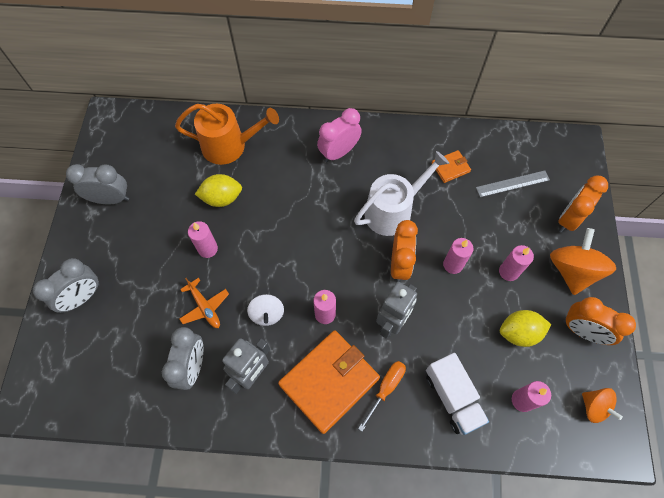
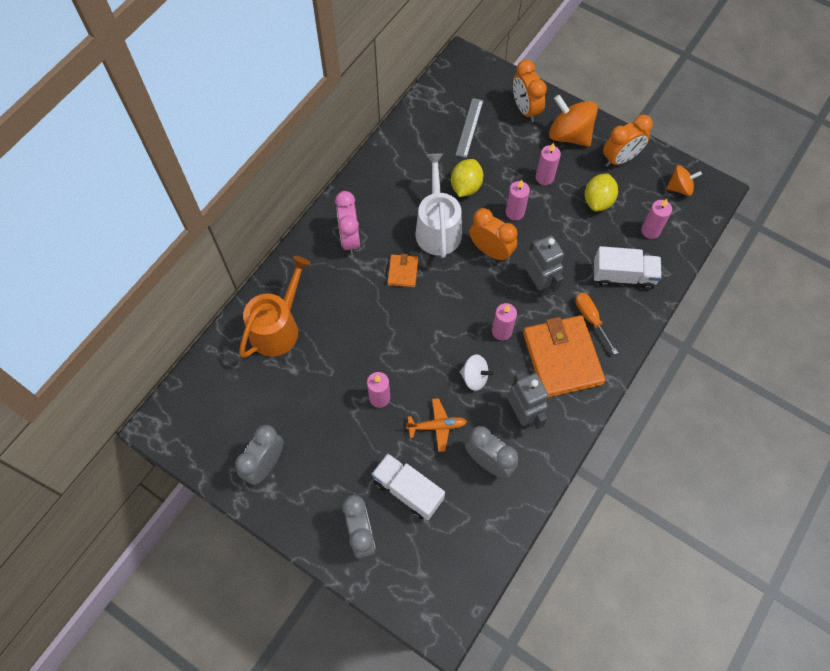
camera: 60 degrees left, 0 degrees up
(136, 313) = (408, 490): none -> white truck
(222, 198) = (333, 361): yellow lemon -> yellow lemon (466, 186)
(450, 167) = (424, 162): orange wallet -> orange wallet (403, 272)

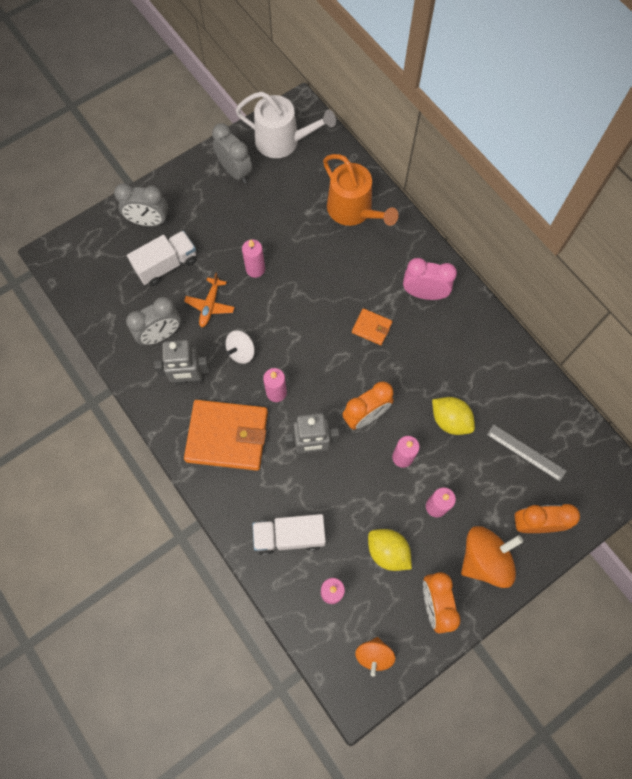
camera: 110 degrees right, 5 degrees up
(438, 228) = (409, 375): white watering can -> white watering can (282, 141)
(590, 319) = (255, 481): orange screwdriver -> none
(623, 276) = (289, 536): white truck -> white truck turned 60 degrees clockwise

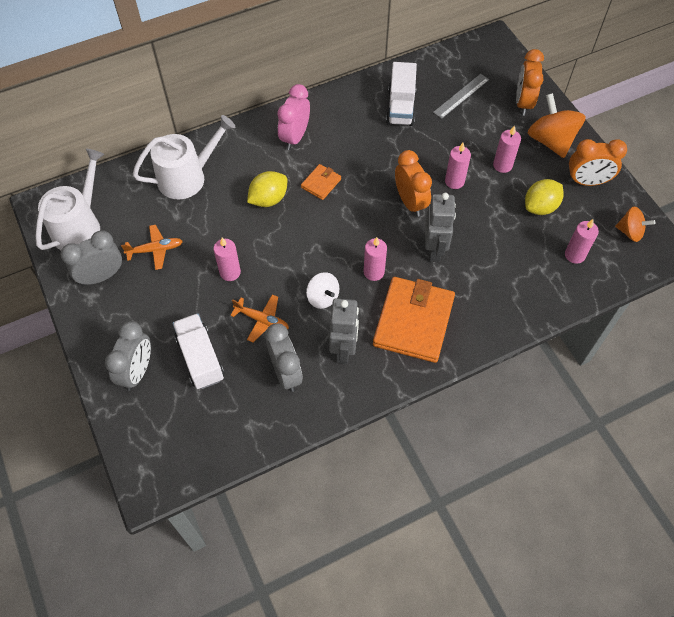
camera: 80 degrees left, 10 degrees down
(268, 204) = (155, 250): none -> orange plane
(289, 536) = (520, 281): white truck -> white truck (401, 107)
(353, 210) = (187, 177): orange watering can -> white watering can
(450, 420) = (424, 141): yellow lemon -> yellow lemon (268, 199)

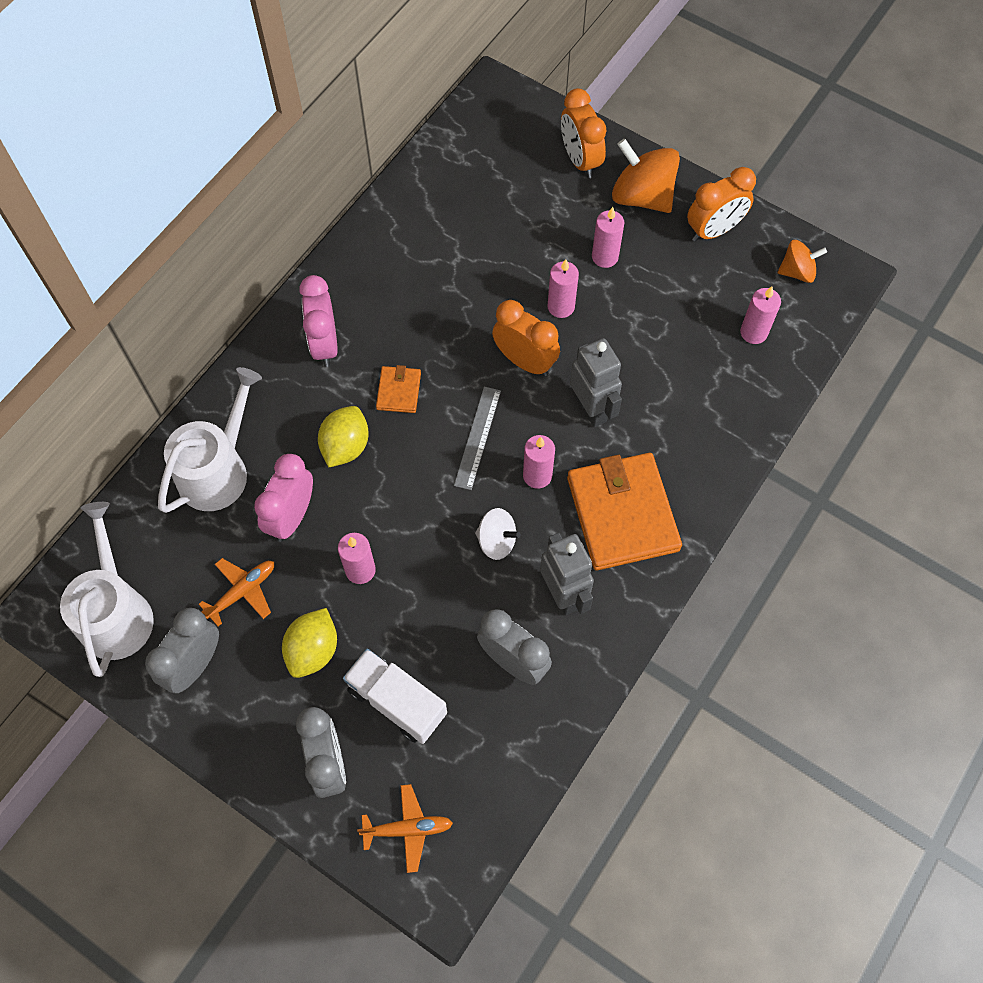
camera: 30 degrees left, 5 degrees up
(211, 223) = (292, 517): none -> pink clock
(262, 320) = (441, 611): orange plane -> orange plane (407, 829)
(401, 107) = (434, 237): white truck -> none
(461, 96) = (499, 186): grey ruler -> grey ruler (477, 437)
(540, 207) = (680, 290): yellow lemon -> yellow lemon (313, 650)

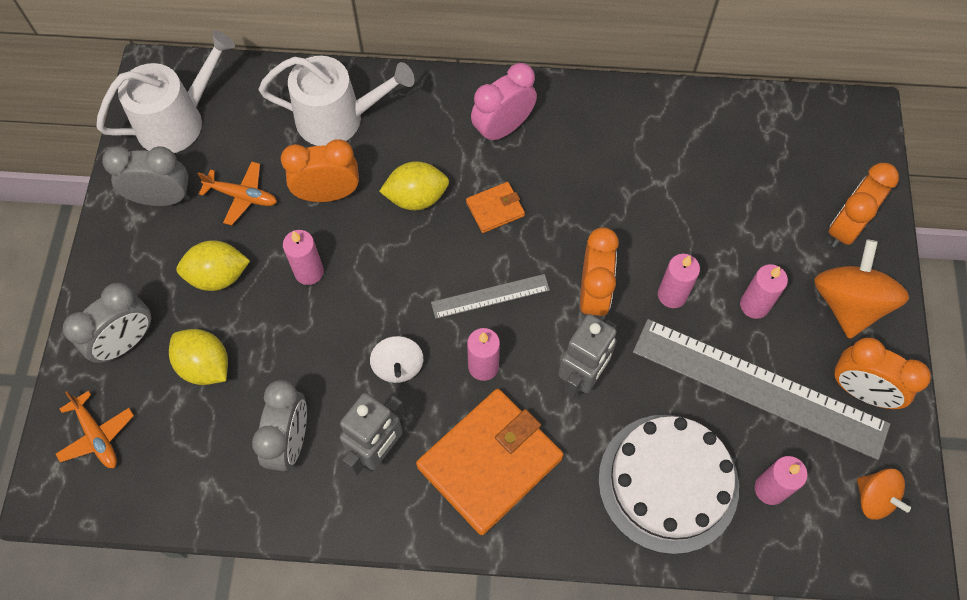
camera: 60 degrees right, 0 degrees up
(292, 517) = (328, 194): pink clock -> orange clock
(397, 702) = (205, 366): white truck -> yellow lemon
(672, 293) = (759, 388): none -> grey ruler
(711, 396) = (668, 482): none -> white cake

